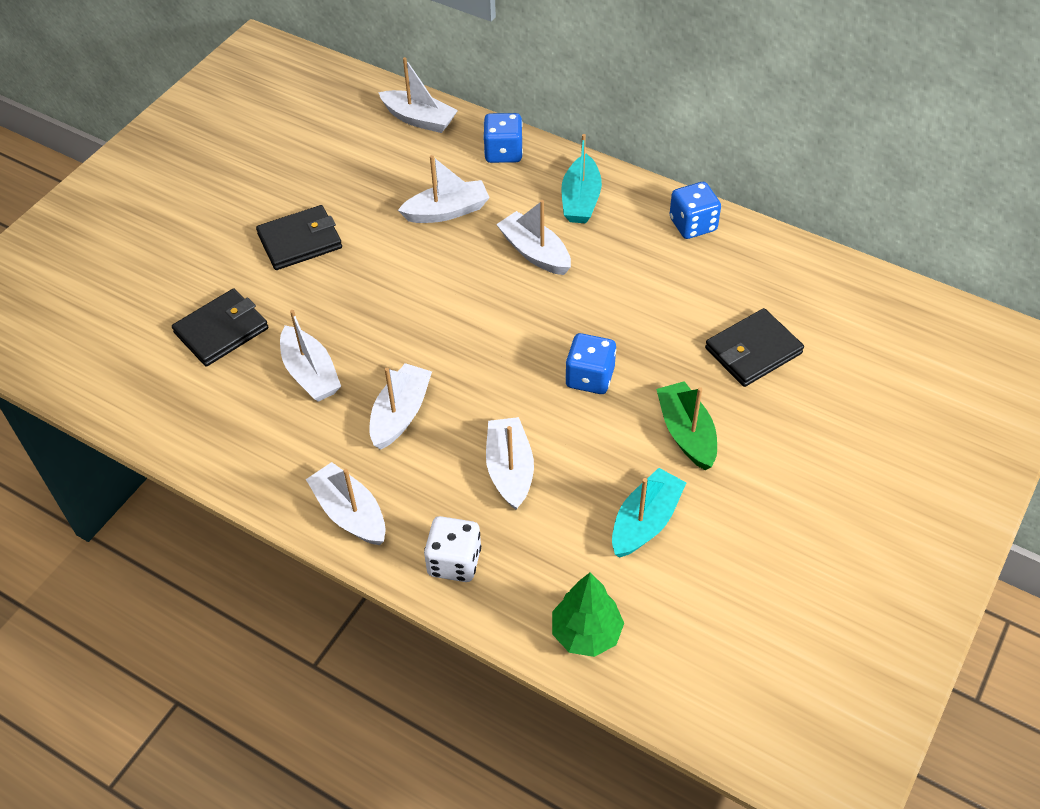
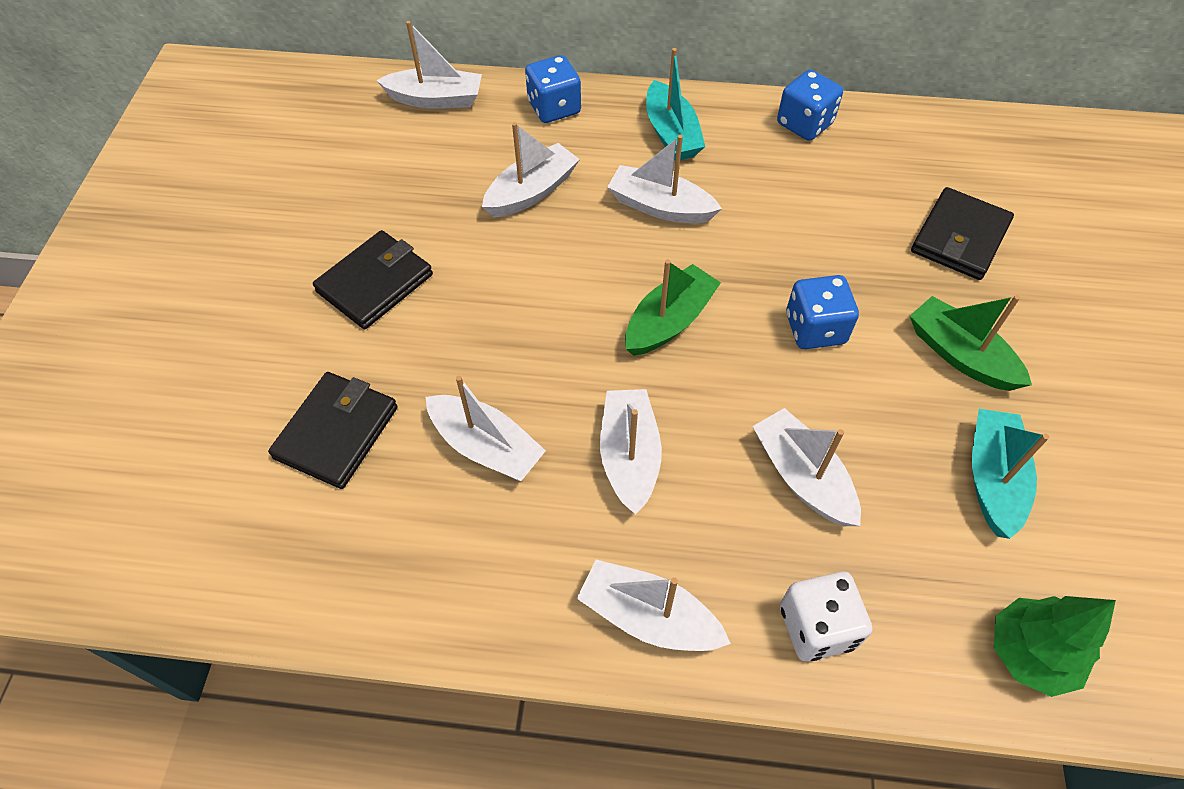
camera: 25 degrees left, 5 degrees up
(487, 336) = (669, 321): none -> green boat

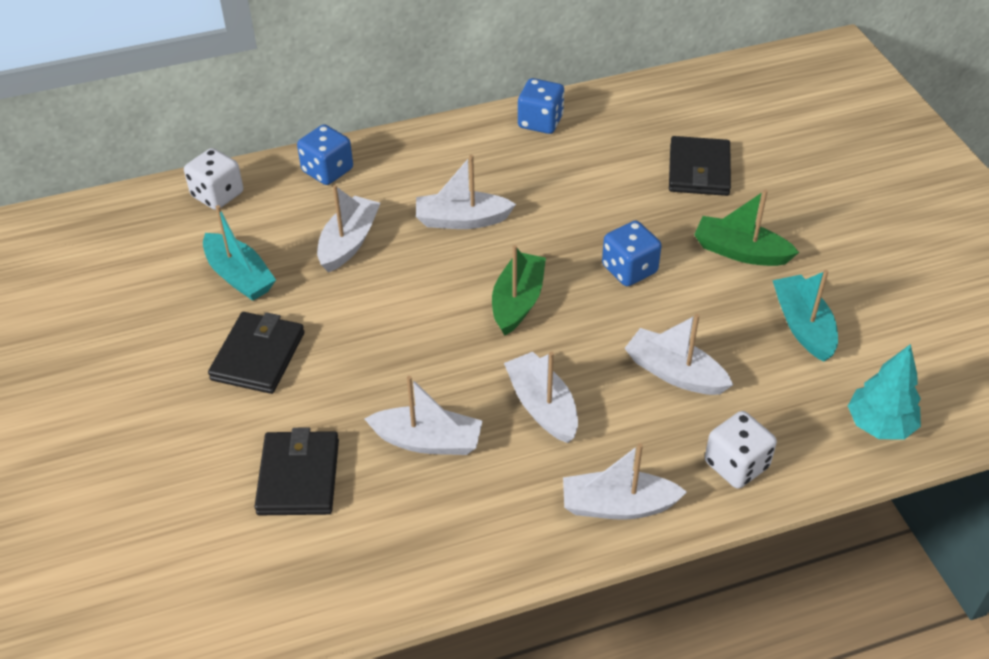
camera: 25 degrees left, 10 degrees down
(436, 99) = (217, 195): white boat -> white dice
(671, 134) = (438, 161): turquoise boat -> turquoise boat (239, 276)
(1029, 653) = (879, 425): green tree -> turquoise tree

